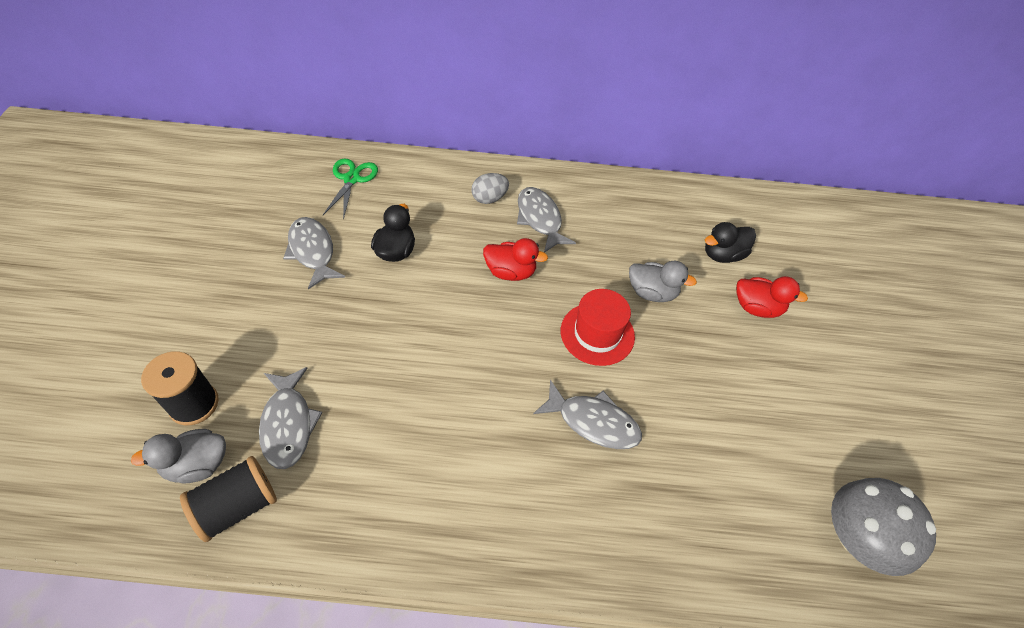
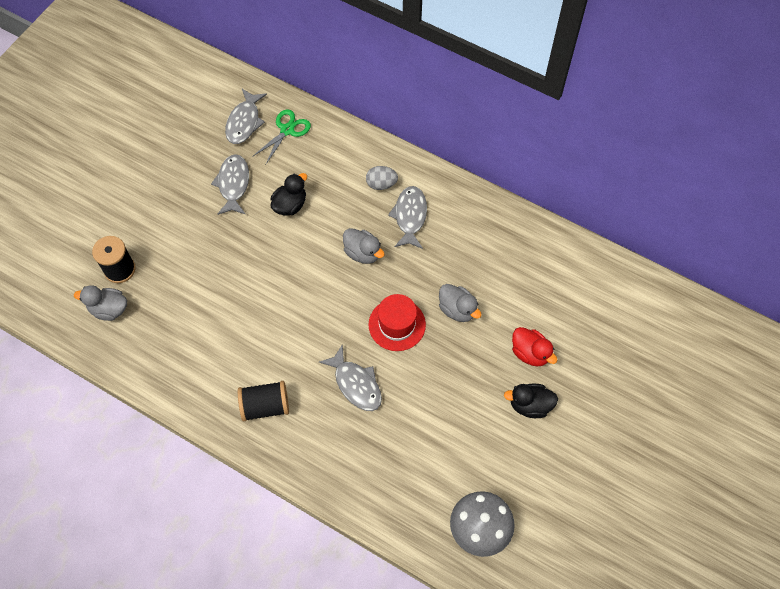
camera: 30 degrees right, 10 degrees up
(237, 506) = (122, 344): black spool -> black spool (265, 406)
(288, 424) = (168, 305): grey fish -> grey fish (244, 122)
(510, 272) = (363, 253): red duck -> grey duck
(722, 255) = (535, 300): black duck -> black duck (530, 405)

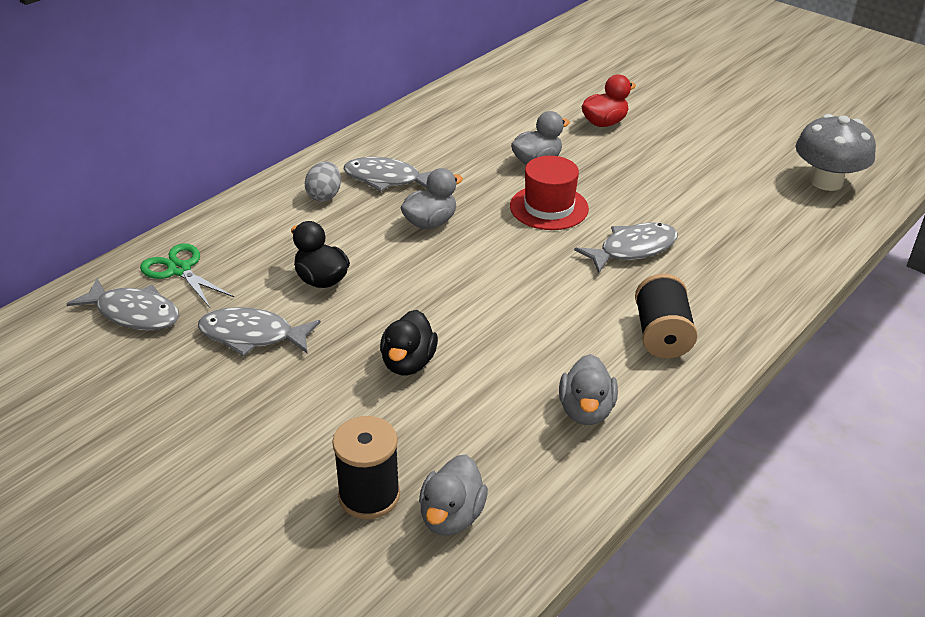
camera: 80 degrees left, 25 degrees down
(191, 366) = (586, 410): none -> grey duck
(530, 405) = (670, 131): black duck -> black duck (408, 363)

